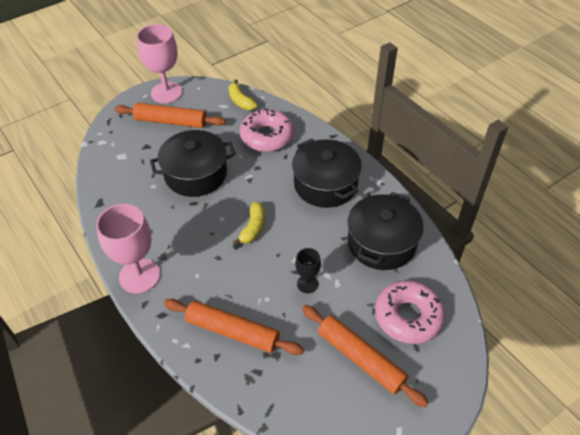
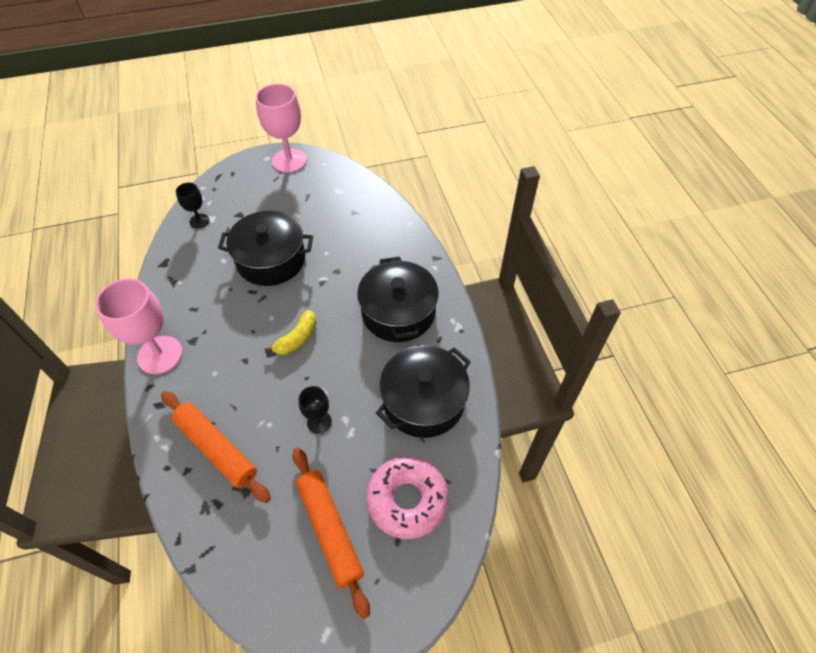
camera: 20 degrees right, 5 degrees up
(112, 161) = (199, 221): none -> black goblet
(171, 121) = (277, 194): orange rolling pin -> none
(241, 101) = (359, 190): yellow banana -> none
(267, 136) = (365, 238): pink donut -> none

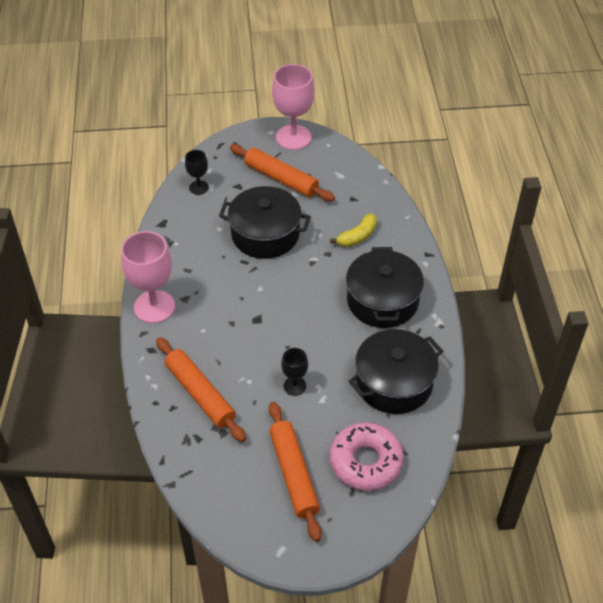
camera: 10 degrees right, 5 degrees down
(281, 202) = (281, 179): none -> orange rolling pin
(297, 338) = (282, 311): yellow banana -> yellow banana (357, 236)

